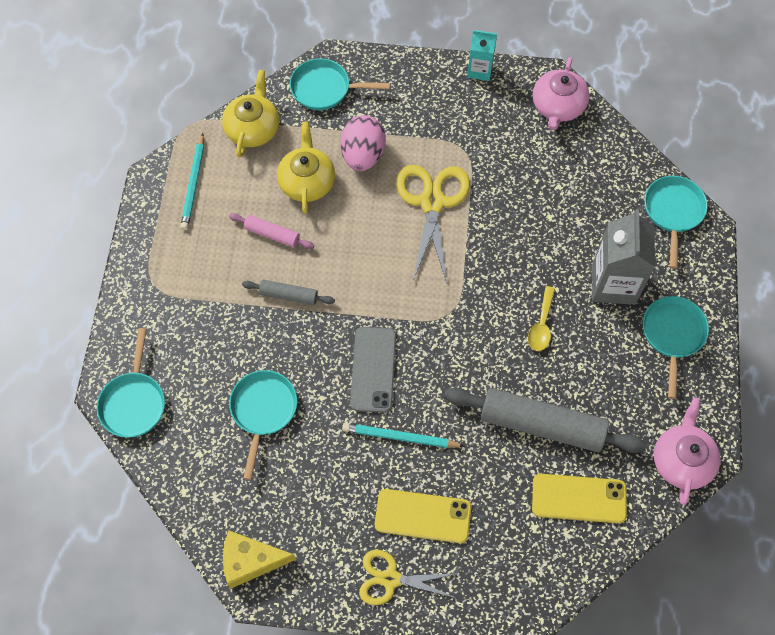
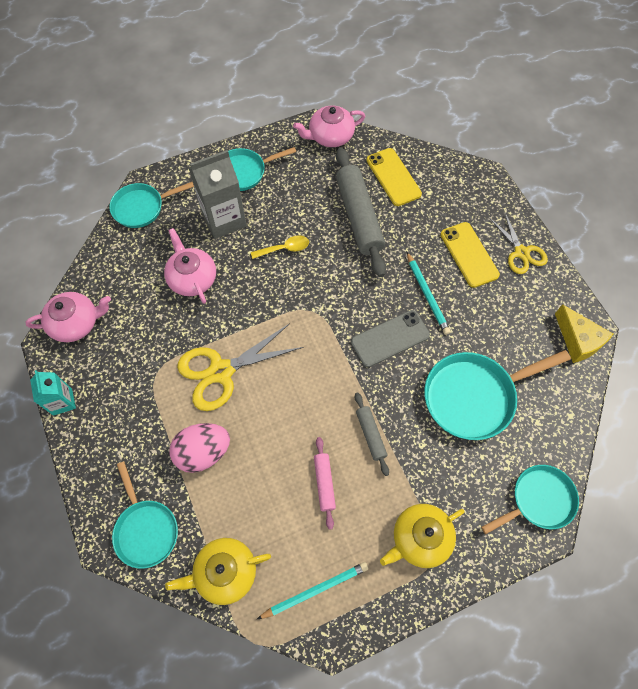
camera: 120 degrees left, 0 degrees up
(263, 411) = (474, 396): turquoise pan -> turquoise pan, size x1.54
(307, 182) = (256, 485): yellow teapot -> yellow teapot (420, 538)
(553, 222) = (192, 278): none -> pink teapot

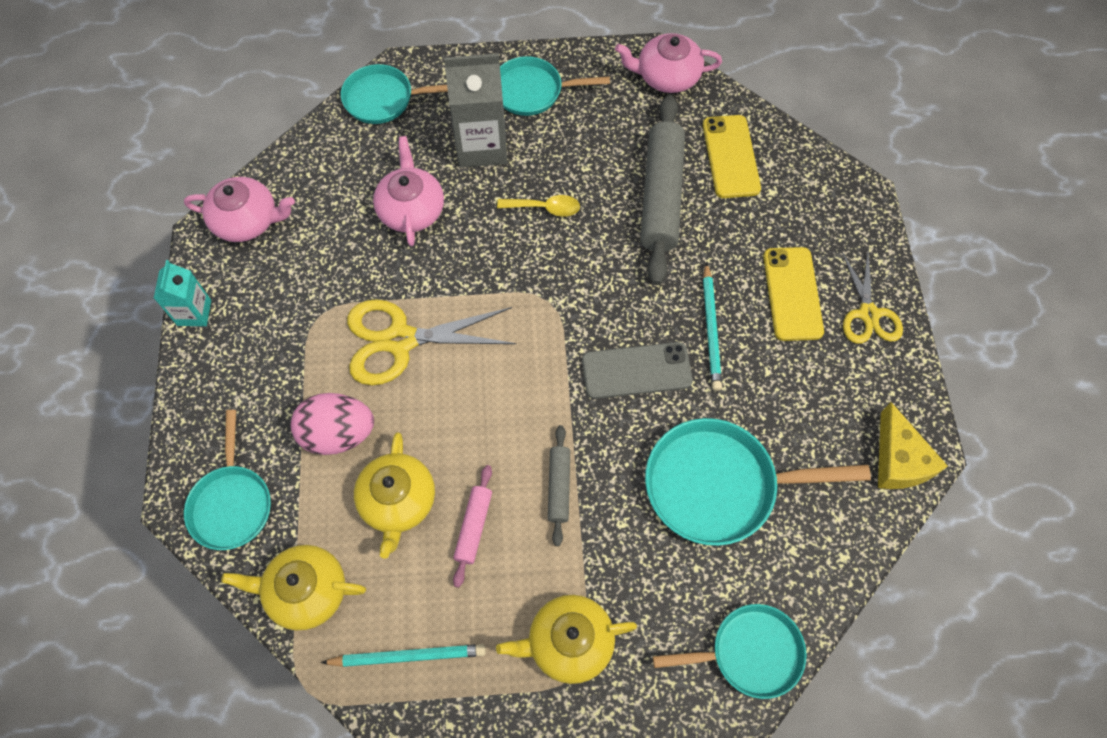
camera: 20 degrees right, 0 degrees up
(264, 484) = (398, 501): none -> yellow teapot

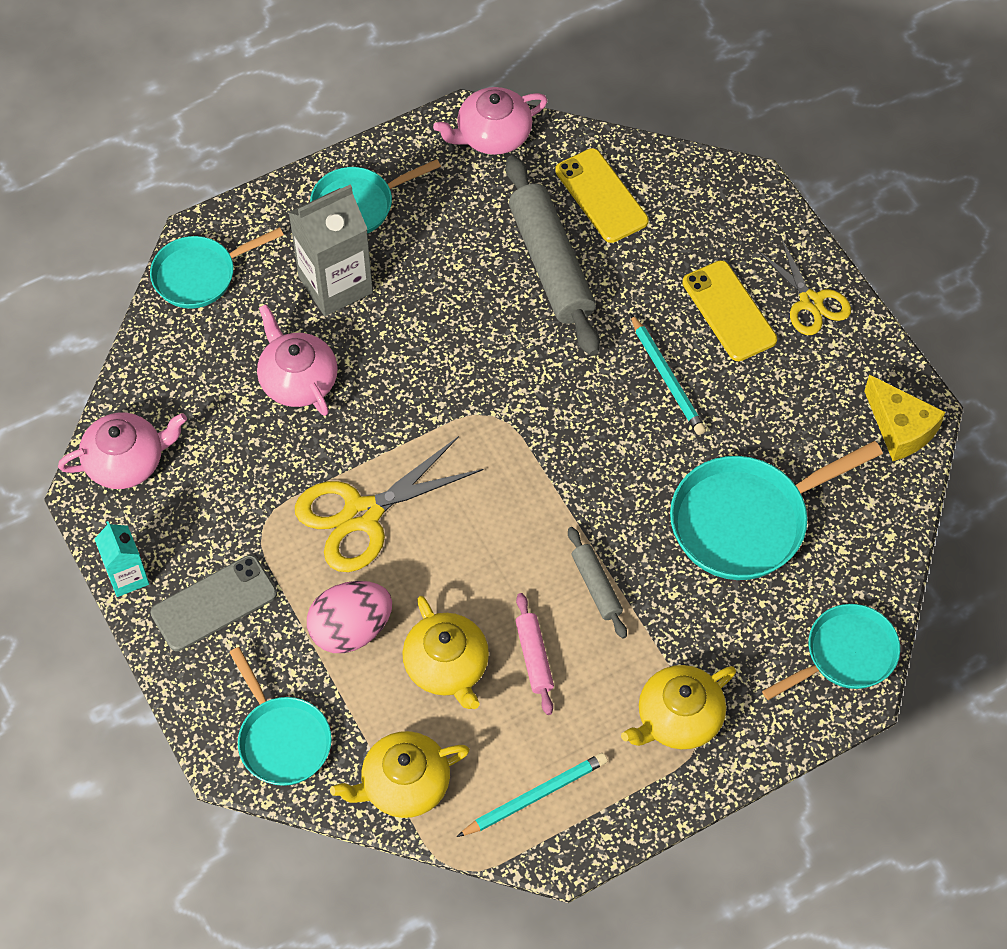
camera: 25 degrees left, 5 degrees down
(544, 208) = (437, 323): yellow spoon -> none
(636, 370) = (614, 447): grey phone -> grey phone (214, 603)

